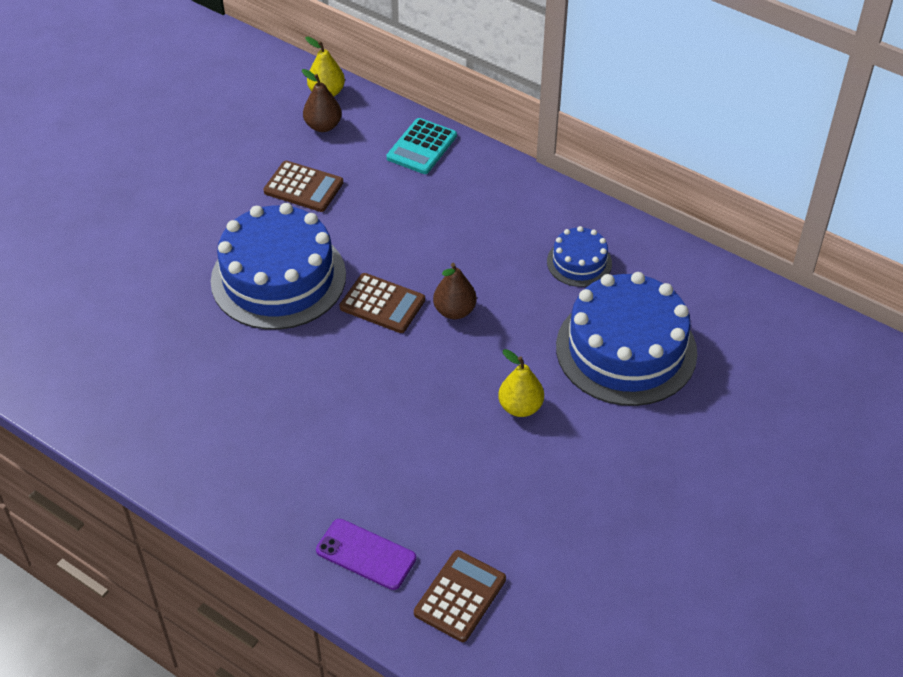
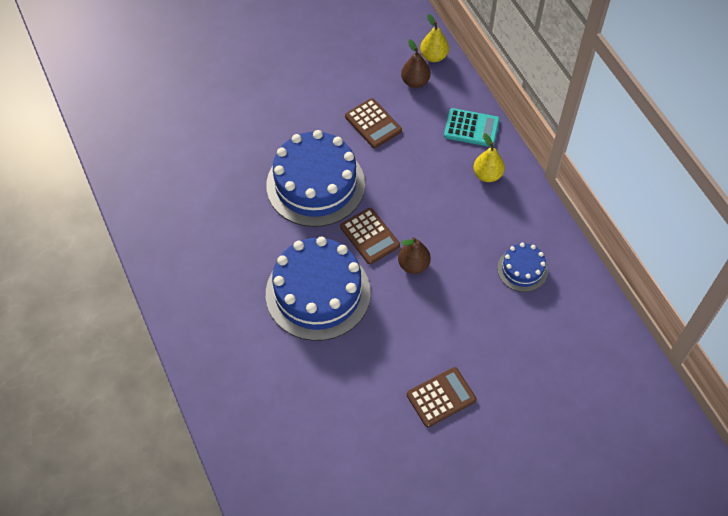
camera: 30 degrees right, 10 degrees up
(366, 554) = (248, 410): purple phone -> none
(421, 147) = (471, 128): turquoise calculator -> turquoise calculator turned 135 degrees counterclockwise
(460, 596) = (287, 470): brown calculator -> brown calculator (441, 397)
(520, 407) = (411, 358): yellow pear -> yellow pear (487, 175)
(626, 349) = (510, 352): blue cake -> blue cake (318, 293)

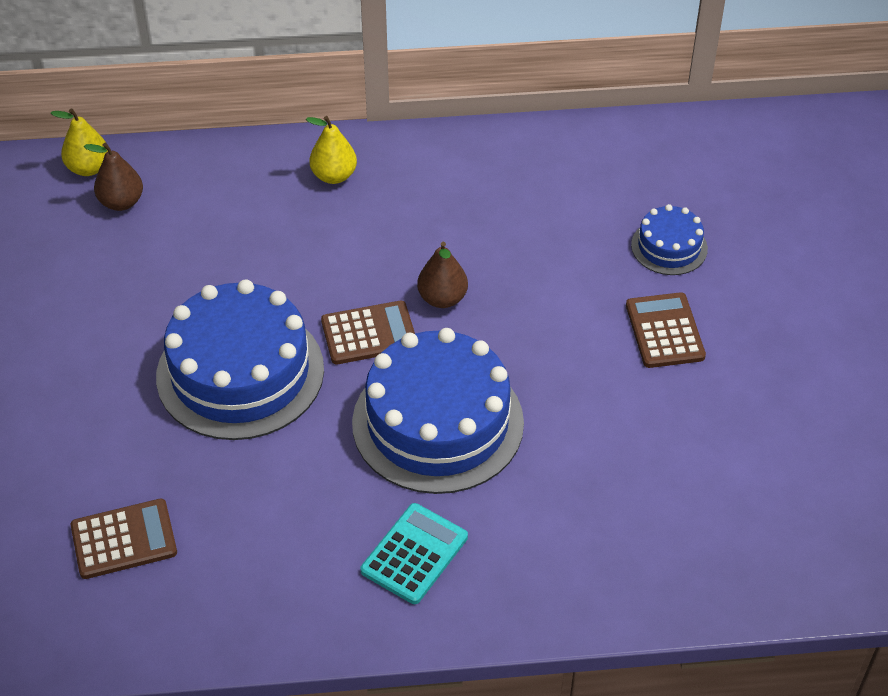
camera: 70 degrees left, 10 degrees down
(373, 124) = (168, 272): brown calculator -> brown calculator (124, 540)
(471, 128) = (244, 167): turquoise calculator -> turquoise calculator (414, 554)
(522, 269) = (504, 189): blue cake -> blue cake (669, 247)

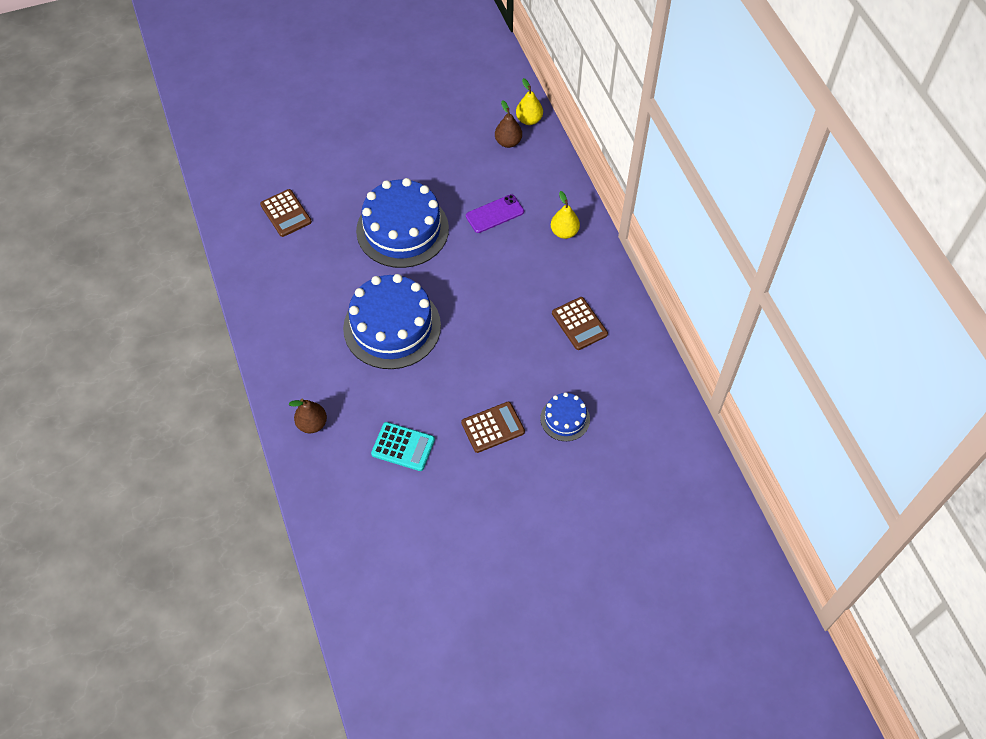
camera: 75 degrees right, 10 degrees up
(261, 248) = (494, 214): none -> purple phone
(369, 334) = (446, 280): brown calculator -> brown calculator (579, 324)
(414, 554) = (303, 336): turquoise calculator -> turquoise calculator (403, 447)
(442, 298) = (483, 308): brown pear -> brown pear (312, 424)

